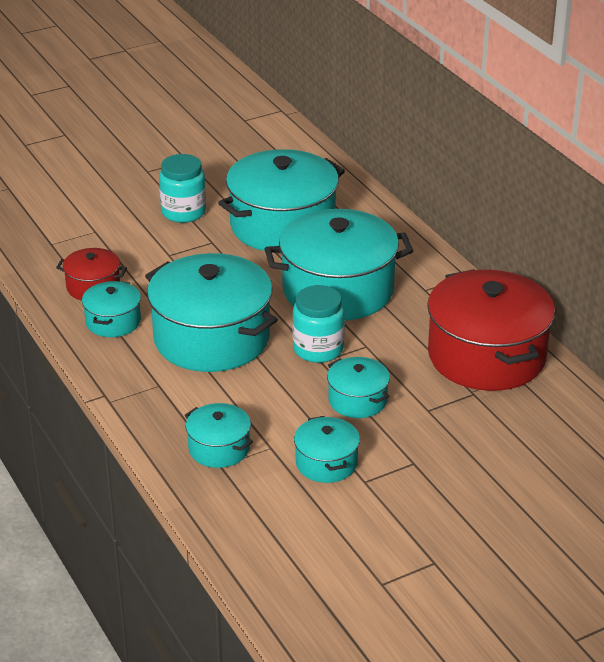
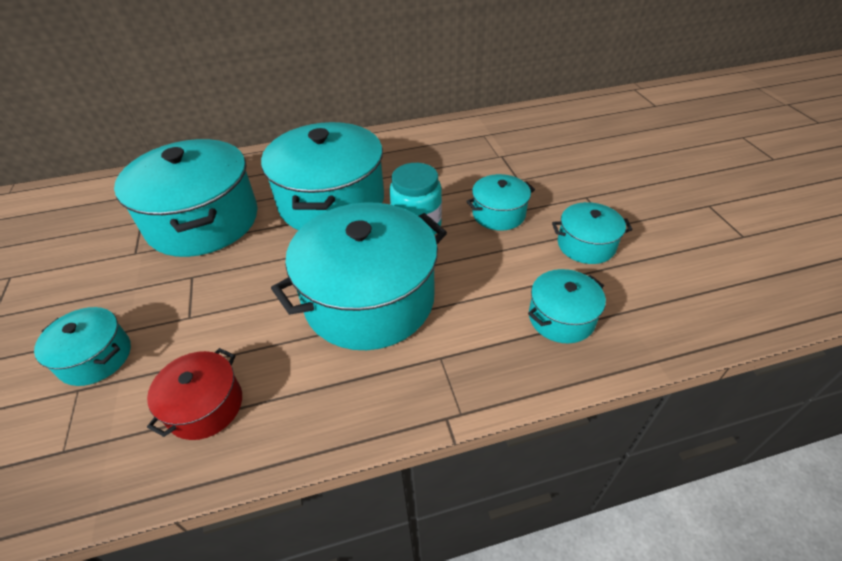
camera: 75 degrees left, 10 degrees up
(113, 321) = (295, 391): turquoise pot -> turquoise pot (95, 357)
(183, 212) = (113, 293): turquoise jar -> none
(486, 356) = (456, 143): red pot -> none

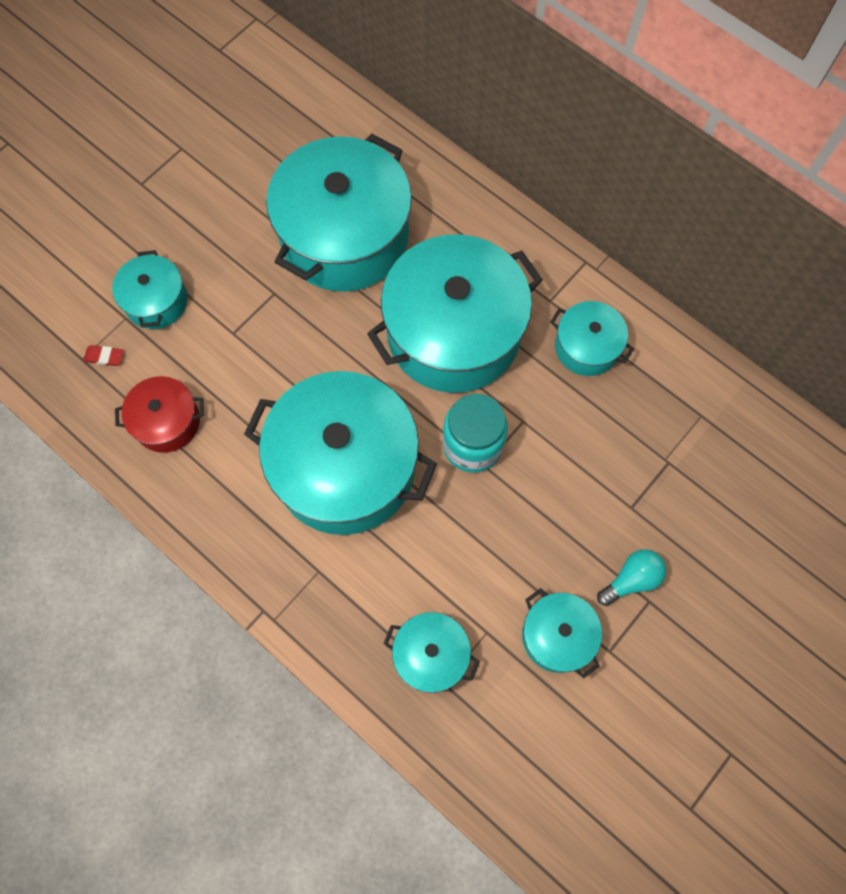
camera: 55 degrees right, 25 degrees up
(87, 428) = (104, 357): none -> red eraser
(498, 214) = (550, 518): turquoise pot -> turquoise pot (587, 347)
(566, 198) = (631, 579): none -> turquoise light bulb

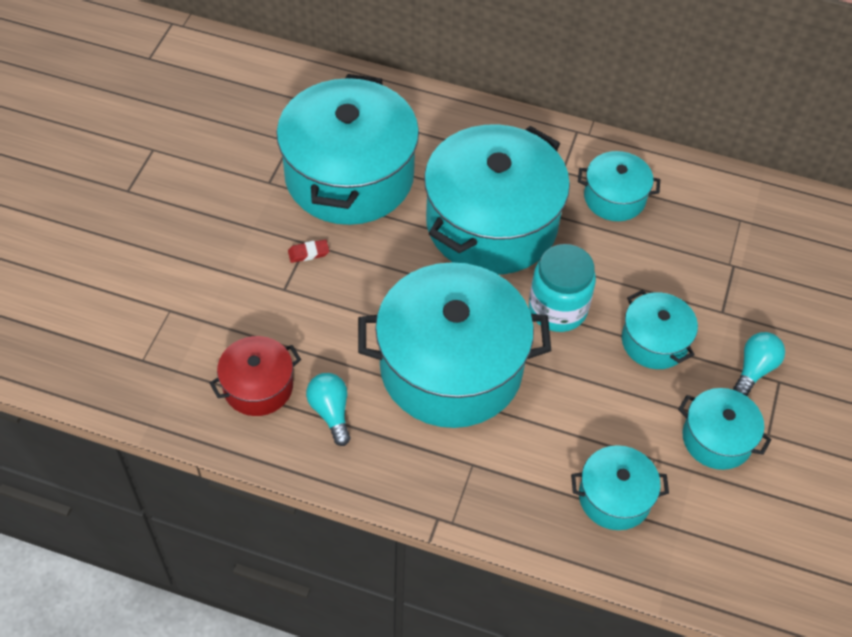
camera: 25 degrees left, 15 degrees down
(104, 357) = (165, 351): red eraser -> red eraser (308, 253)
(156, 301) = (194, 286): turquoise pot -> turquoise pot (654, 341)
(218, 471) = (331, 412): none -> turquoise light bulb

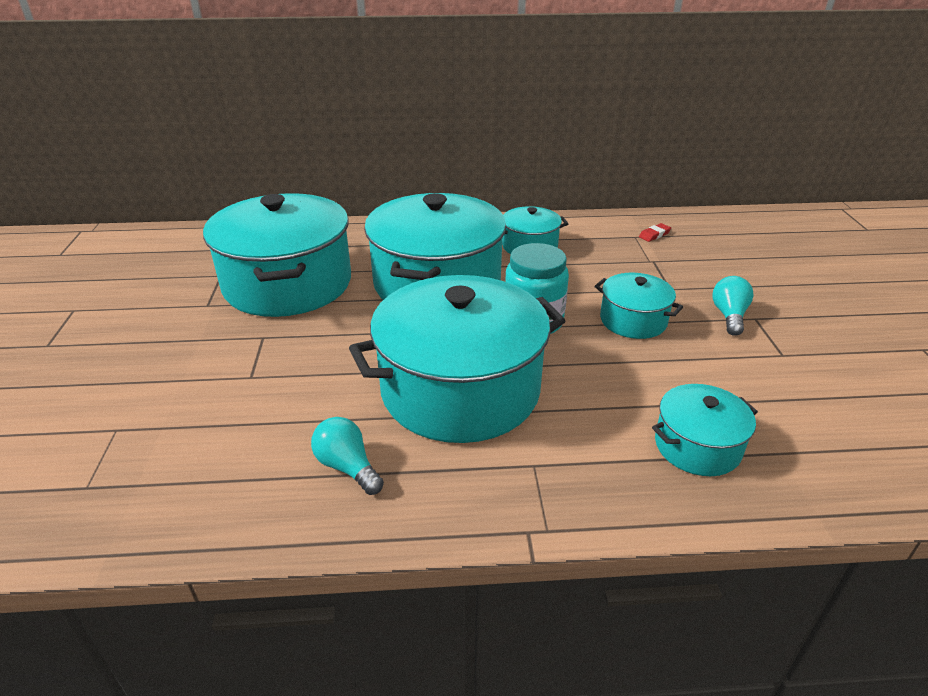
camera: 20 degrees left, 20 degrees down
(258, 386) = (248, 469): red pot -> none
(308, 253) = (267, 343): red eraser -> red eraser (654, 235)
(717, 439) = (745, 370): turquoise pot -> none

